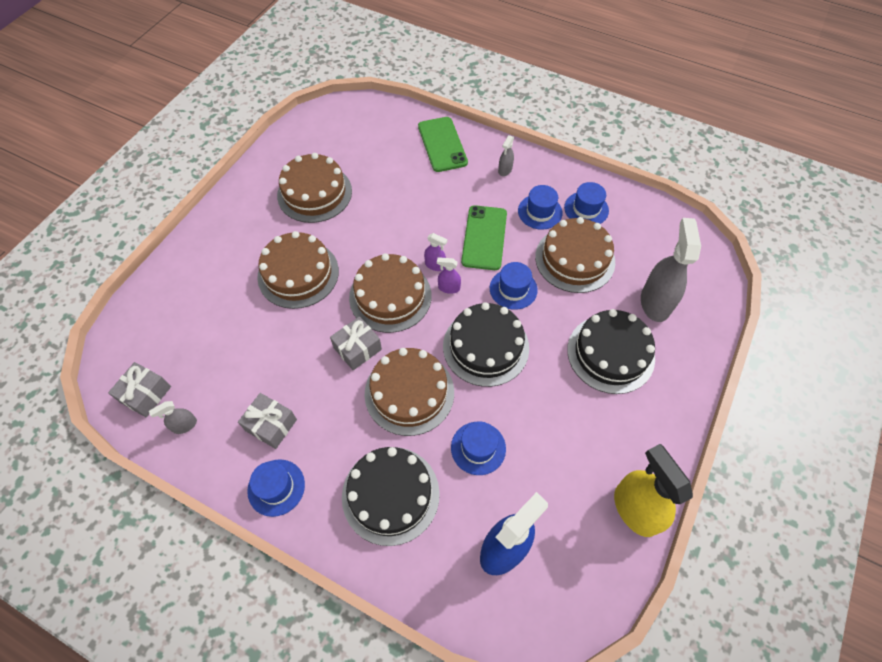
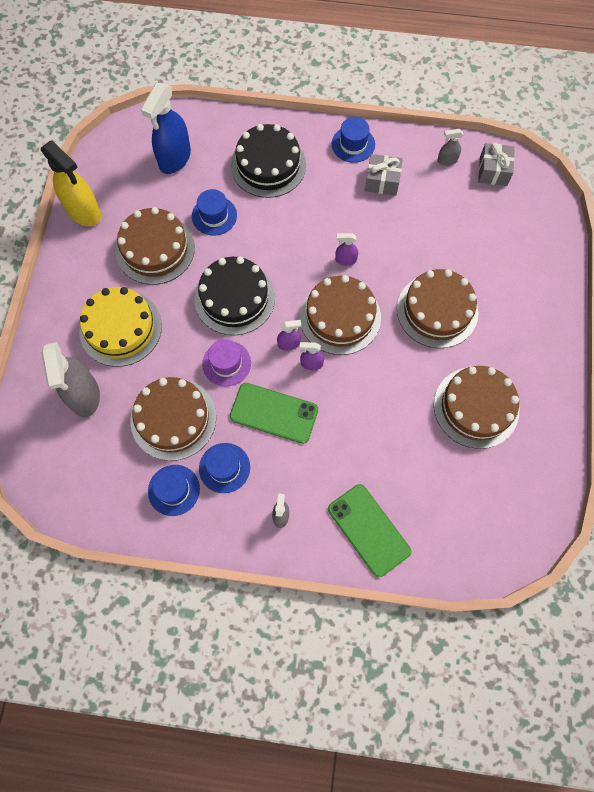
camera: 160 degrees right, 10 degrees up
(185, 425) = (447, 160): grey spray bottle -> grey spray bottle turned 135 degrees counterclockwise
(357, 348) = (345, 260): grey gift -> purple spray bottle
(409, 392) = (285, 239): brown cake -> brown cake (155, 249)
(484, 237) = (274, 413): green phone -> green phone turned 60 degrees counterclockwise
(513, 289) = (226, 363): blue hat -> purple hat
(610, 353) = (120, 328): black cake -> yellow cake

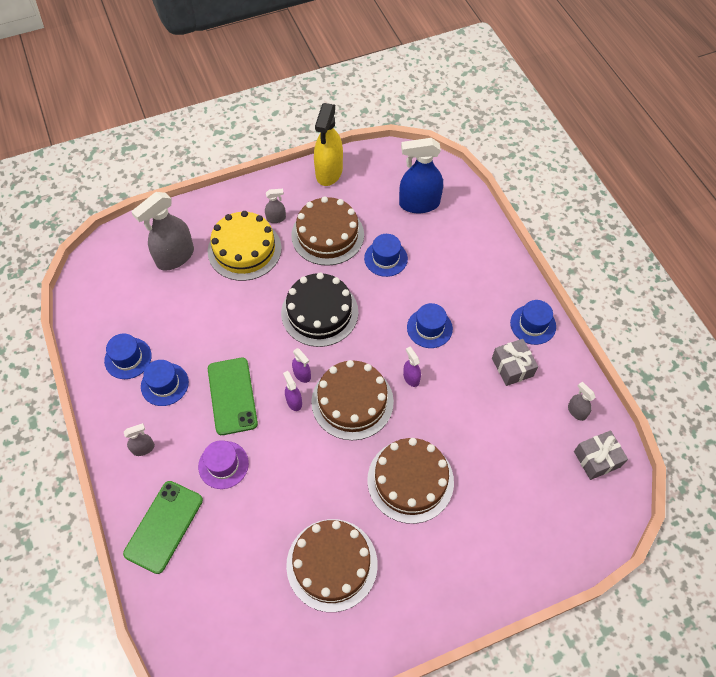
camera: 60 degrees right, 10 degrees down
(104, 283) = (276, 218): none -> grey spray bottle
(173, 419) = (188, 326): brown cake -> none
(226, 363) = (257, 338): purple hat -> purple hat (223, 465)
(268, 165) = (462, 271): black cake -> none
(307, 220) = (429, 328): none -> blue hat

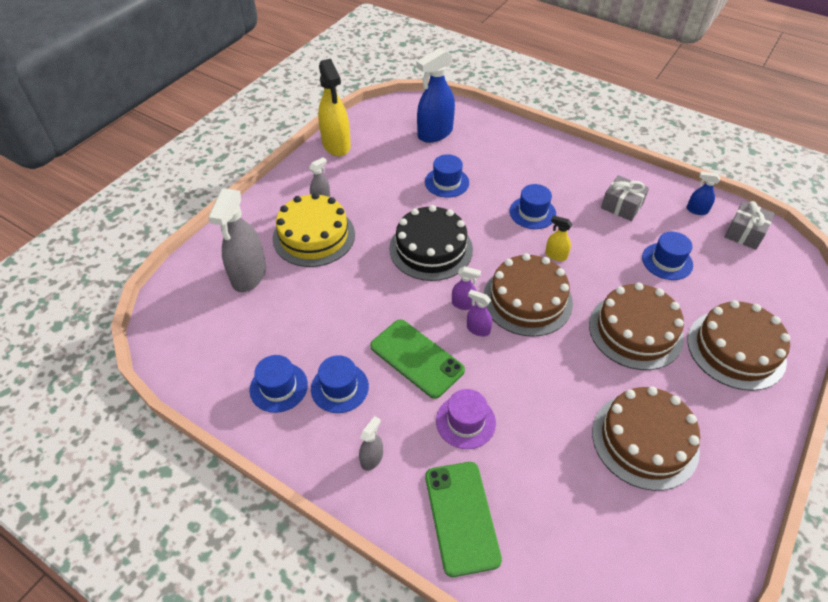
camera: 35 degrees left, 10 degrees down
(327, 235) = (380, 189): brown cake -> brown cake (736, 349)
(411, 378) = (555, 255): purple spray bottle -> yellow spray bottle
(533, 324) = (605, 170): blue hat -> blue hat (667, 261)
(576, 411) = (696, 210): grey spray bottle -> blue spray bottle

